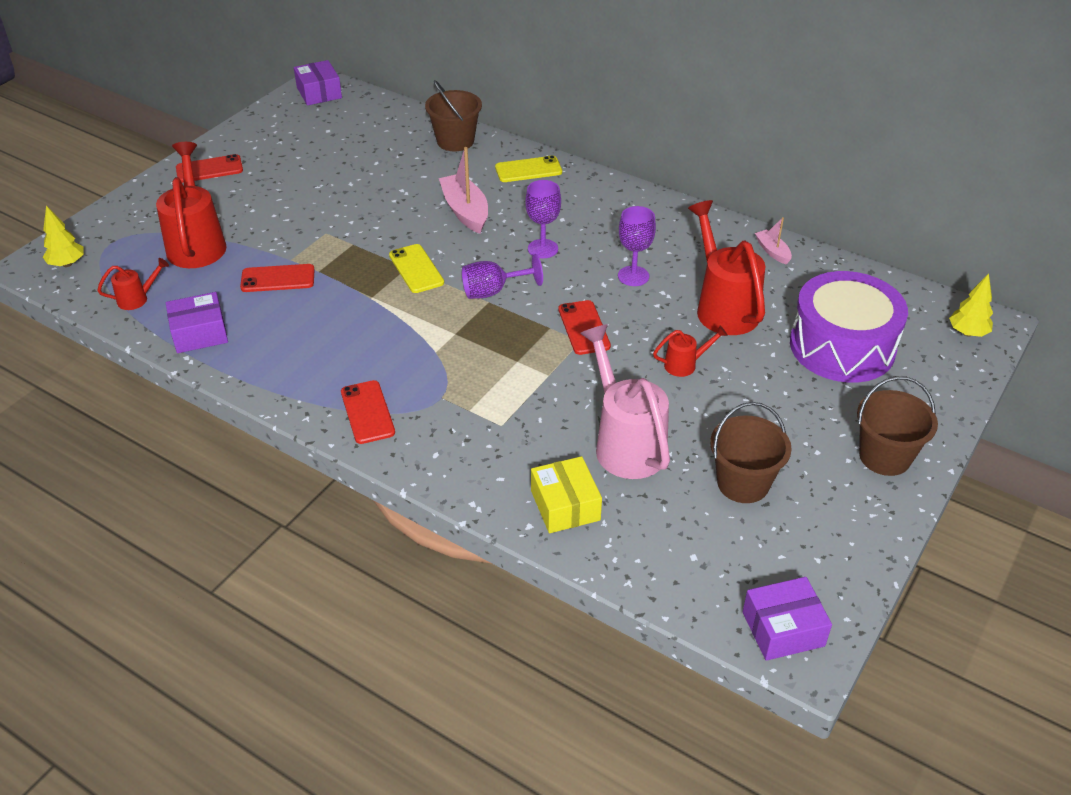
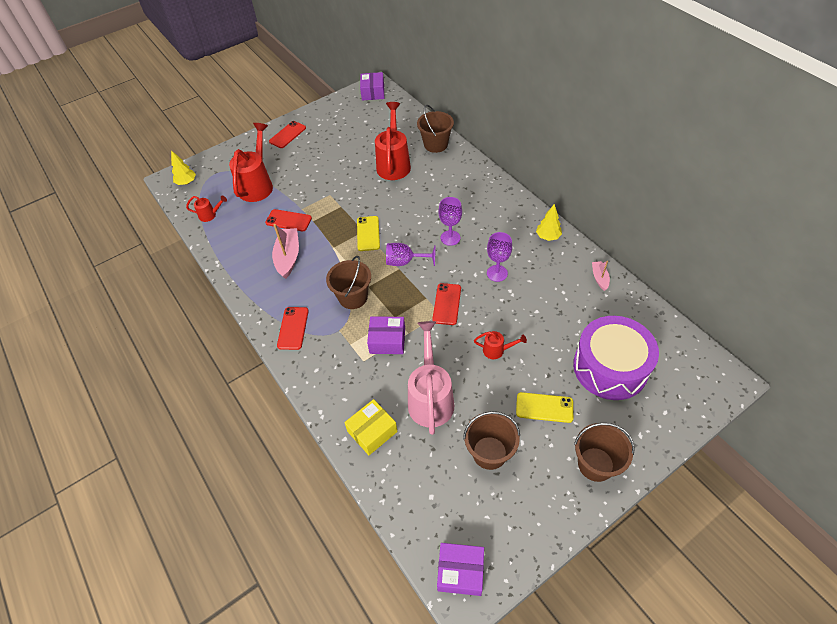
camera: 25 degrees right, 10 degrees up
(199, 333) = (231, 247): purple box -> purple box (387, 340)
(209, 169) = (287, 135): red phone -> red phone turned 60 degrees counterclockwise
(439, 352) = (353, 297): none -> brown bucket
(465, 211) = (417, 198): pink boat -> pink boat (288, 257)
(528, 170) = (470, 176): yellow phone -> yellow phone (544, 407)
(565, 505) = (372, 431): yellow box -> yellow box turned 45 degrees clockwise
(723, 307) = (544, 313): red watering can -> red watering can (393, 164)
(967, 333) = (708, 382): yellow tree -> yellow tree (547, 236)

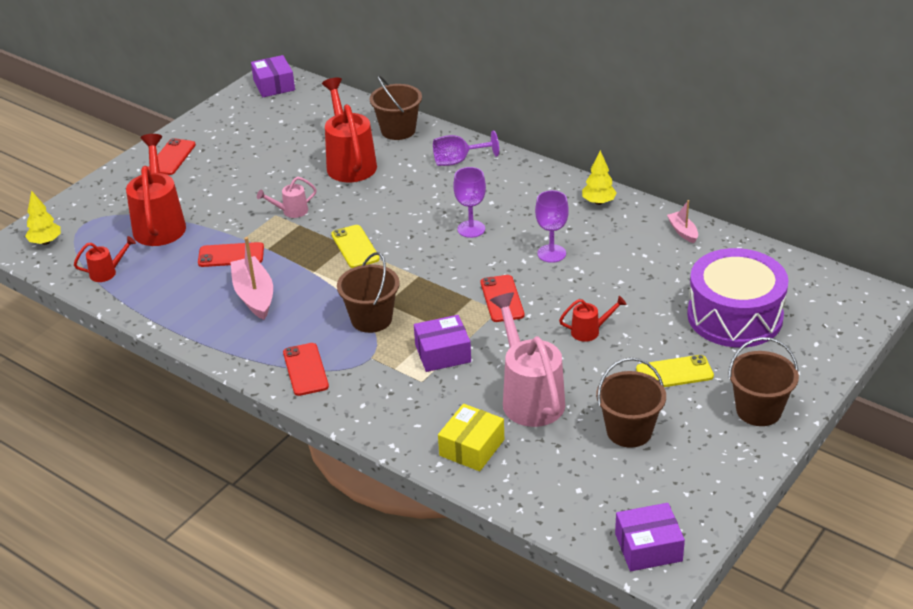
camera: 20 degrees left, 15 degrees down
(340, 194) = (291, 211): none -> pink watering can
(405, 262) = (423, 267): purple goblet -> purple goblet (458, 161)

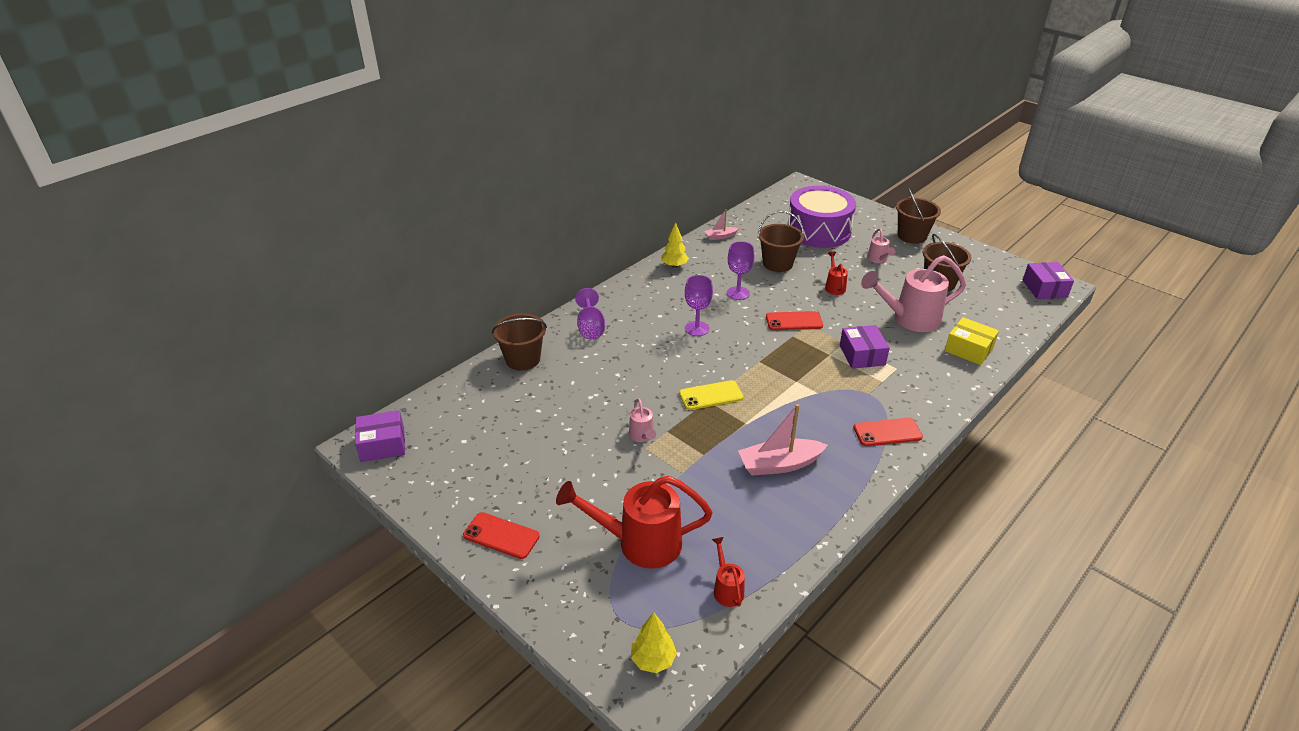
camera: 85 degrees left, 0 degrees up
(231, 255) = (710, 481): red phone -> none
(349, 163) = (569, 393): red watering can -> none
(371, 319) = (817, 391): brown bucket -> brown bucket (777, 263)
(674, 373) = (878, 259): yellow phone -> pink watering can

